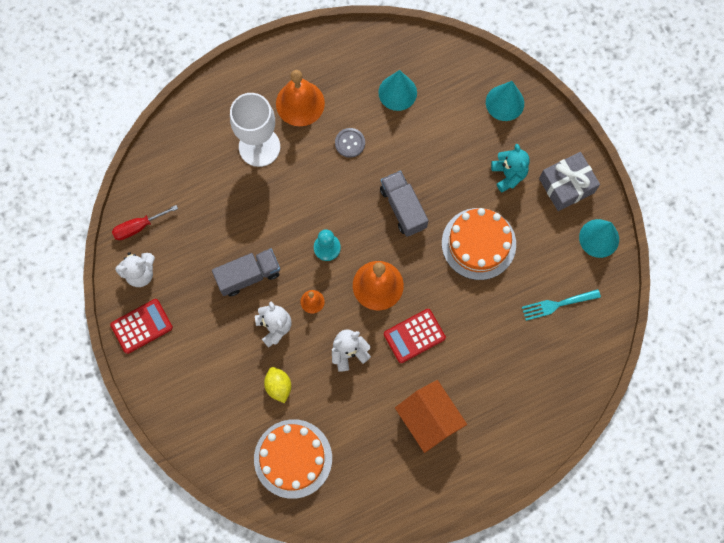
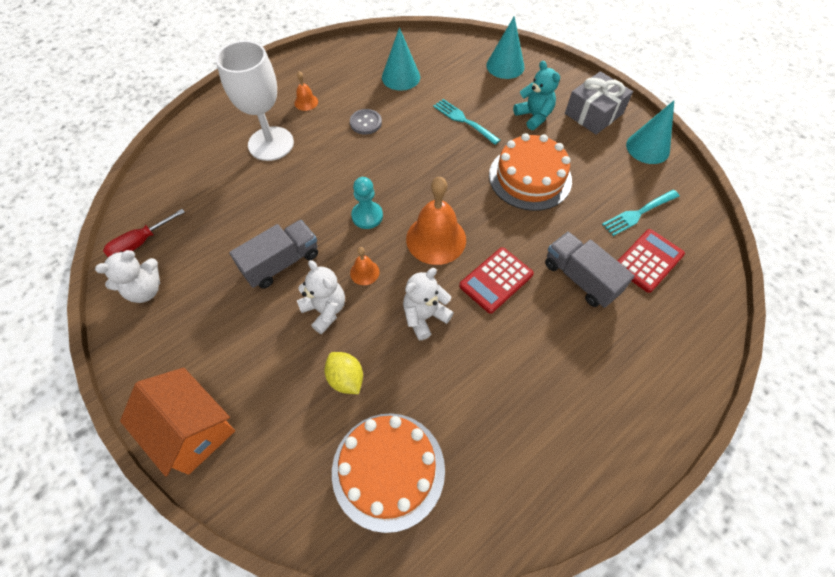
camera: 15 degrees left, 15 degrees down
(141, 326) = (151, 350): red calculator -> red calculator (648, 261)
(300, 103) = (306, 102): orange bell -> orange bell, size x0.47
(403, 208) = (438, 164): grey truck -> grey truck (580, 278)
(429, 419) = (550, 369): orange house -> orange house (193, 430)
(441, 163) = (463, 120): none -> turquoise fork

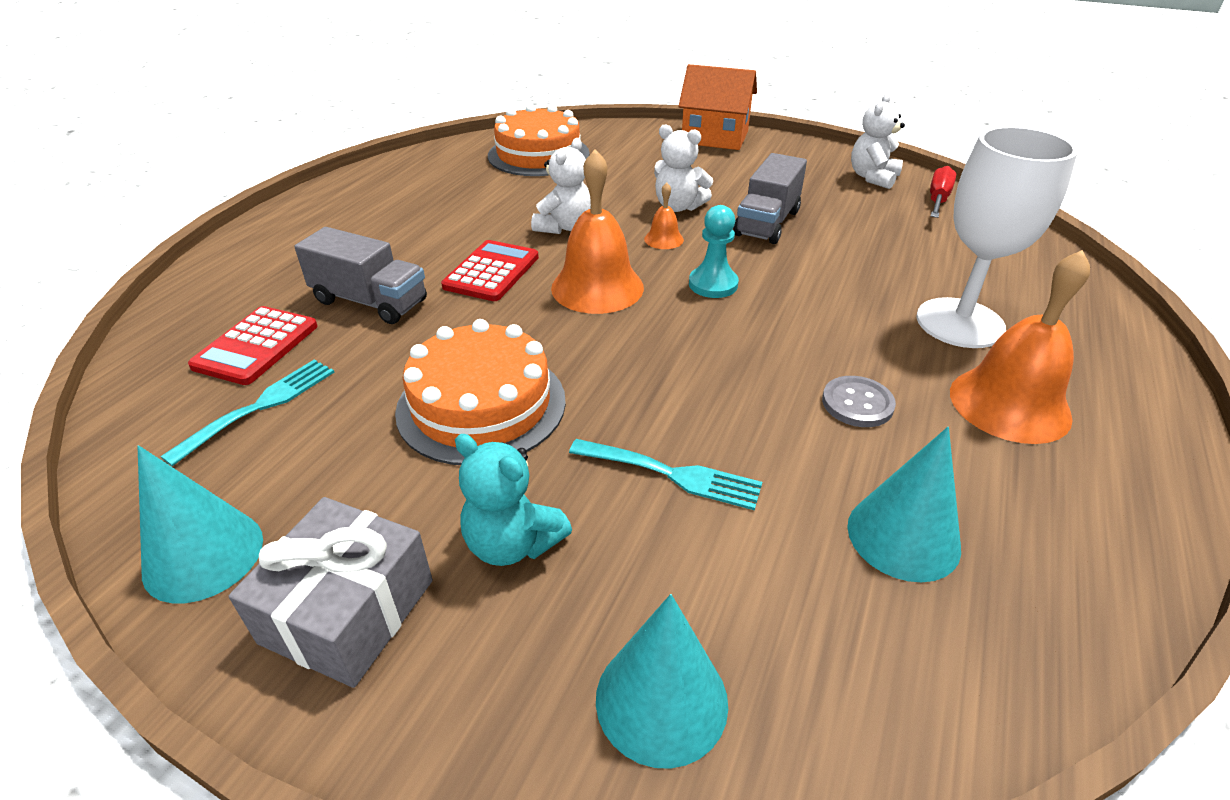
camera: 155 degrees right, 20 degrees down
(306, 102) = (1009, 404): orange bell -> orange bell, size x2.13
(346, 378) = (614, 179): yellow lemon -> none

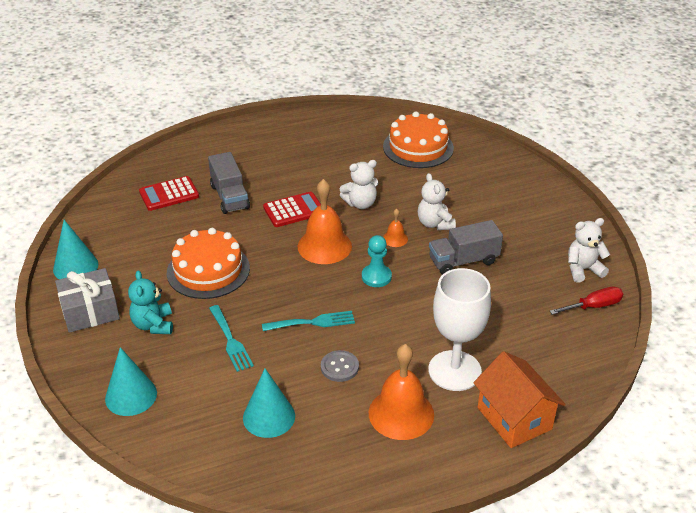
camera: 45 degrees right, 0 degrees up
(260, 406) = (143, 222): turquoise fork -> turquoise fork (313, 322)
(715, 137) = (539, 187): orange house -> orange house (514, 418)

